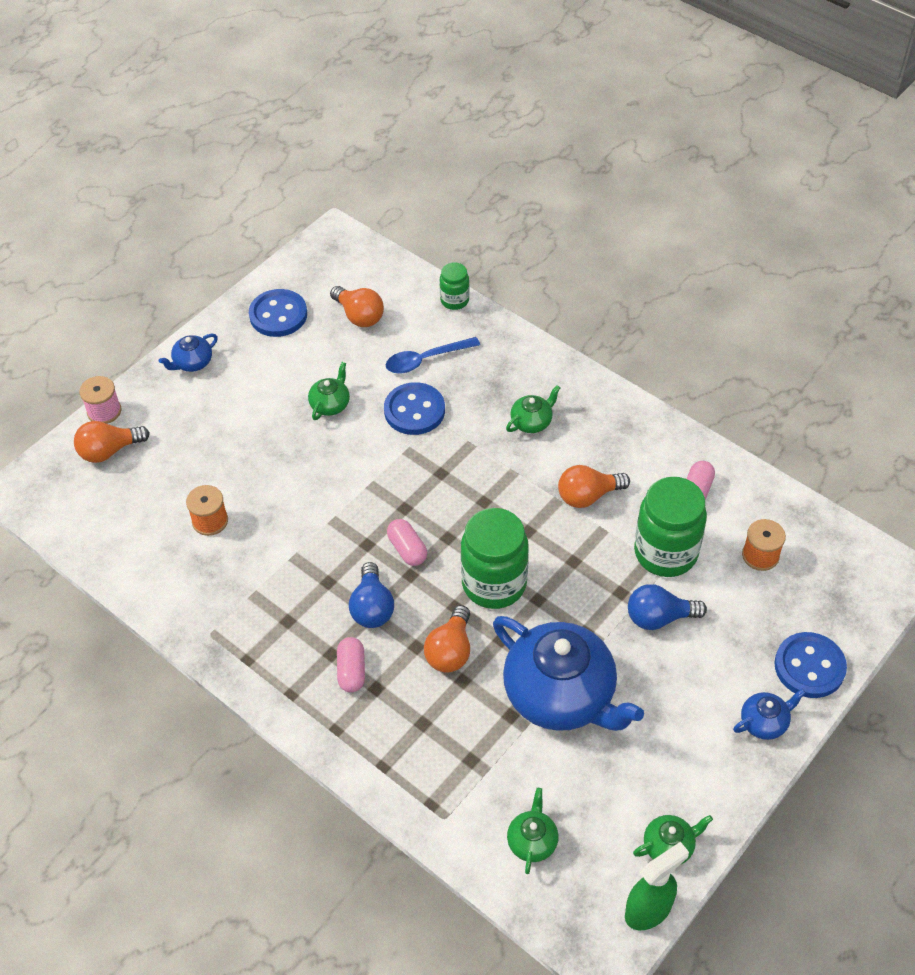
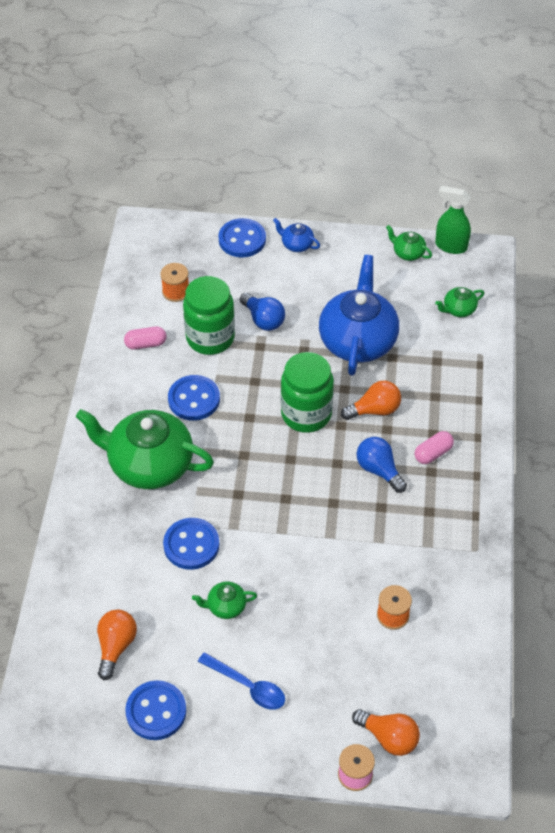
camera: 125 degrees left, 0 degrees up
(192, 363) = (255, 742): blue teapot -> none
(372, 607) = (379, 470): blue light bulb -> blue light bulb turned 90 degrees counterclockwise
(407, 549) = (318, 477): pink capsule -> none
(425, 360) = (133, 568): blue spoon -> blue spoon (248, 686)
(454, 300) = (52, 585): green jar -> none
(532, 422) = (149, 464): green teapot -> green teapot, size x2.33
(588, 496) = (194, 399): orange light bulb -> blue button

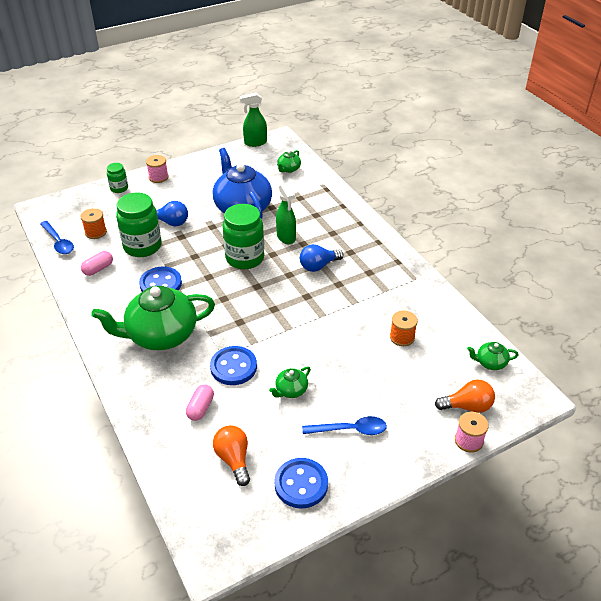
camera: 35 degrees left, 10 degrees down
(130, 285) = (58, 242): none -> blue spoon
(242, 239) = (119, 188): blue button -> green jar
(296, 244) = (158, 177): blue teapot -> pink spool
(374, 410) = (286, 237): orange light bulb -> green spray bottle
(379, 470) = (318, 266): blue light bulb -> blue light bulb turned 45 degrees counterclockwise
(408, 253) = (233, 155): green teapot -> green teapot (490, 363)
(433, 453) = (342, 243): pink capsule -> pink capsule (200, 408)

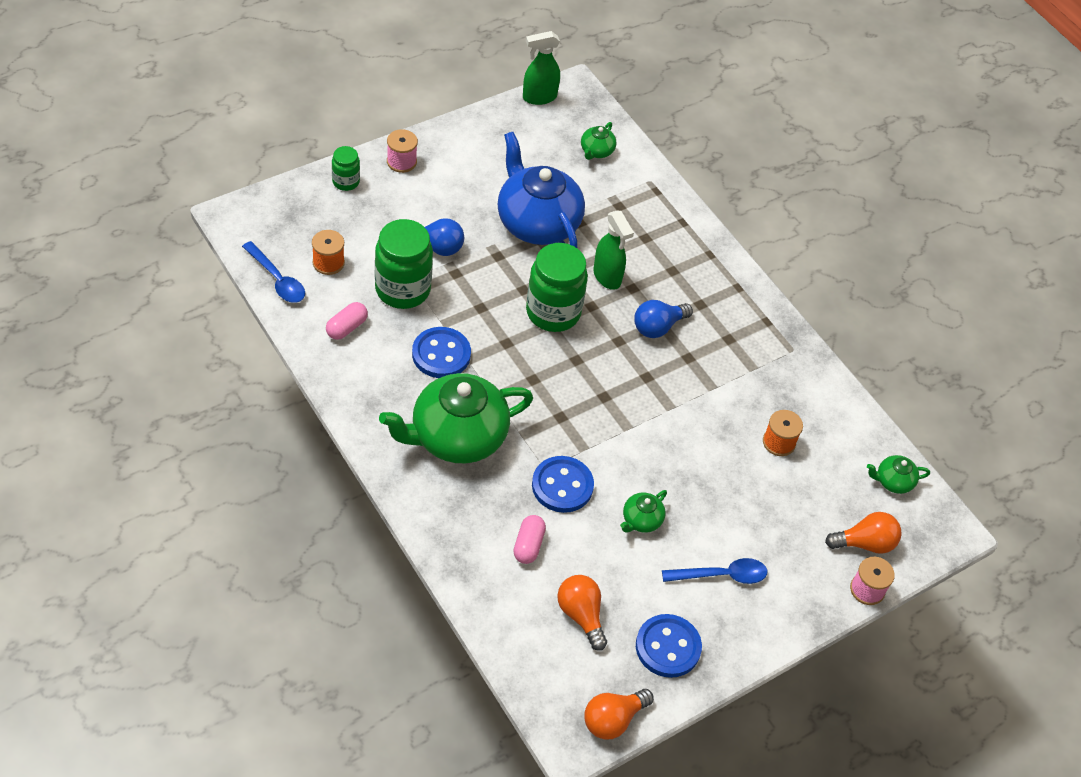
camera: 10 degrees left, 10 degrees up
(248, 542) = (613, 720): none -> orange light bulb

